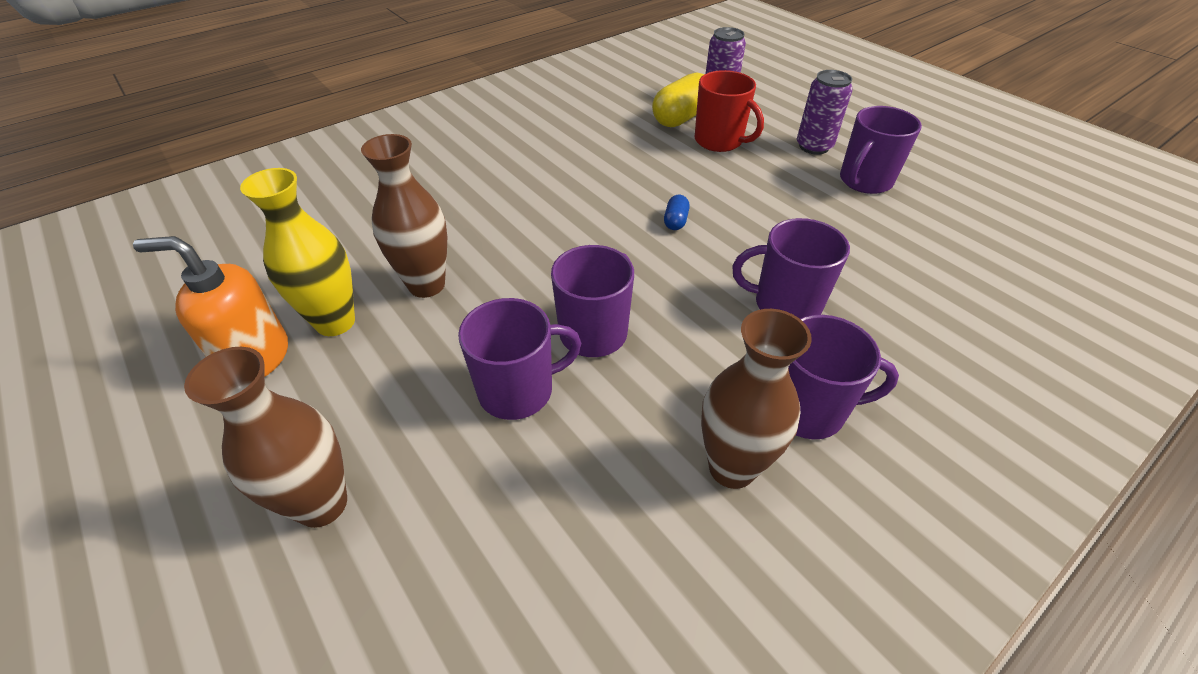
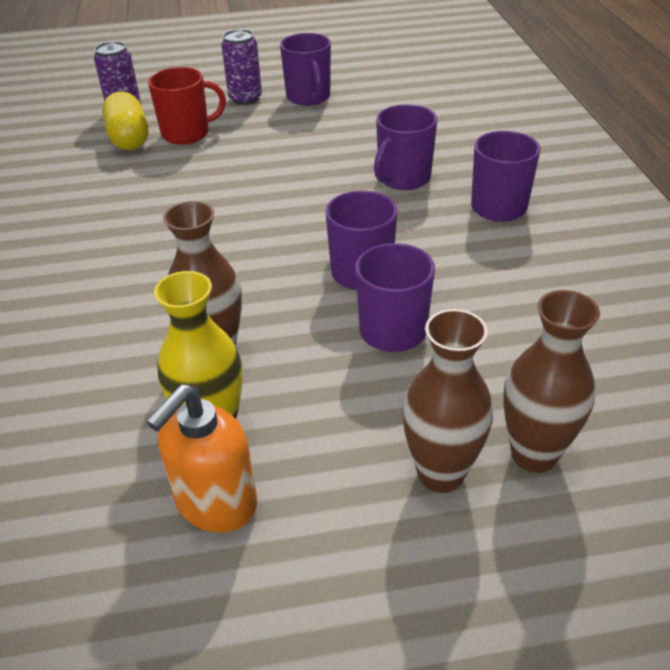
camera: 60 degrees left, 5 degrees down
(675, 221) = (268, 191): blue capsule -> none
(732, 467) = (526, 253): brown vase -> brown vase (534, 454)

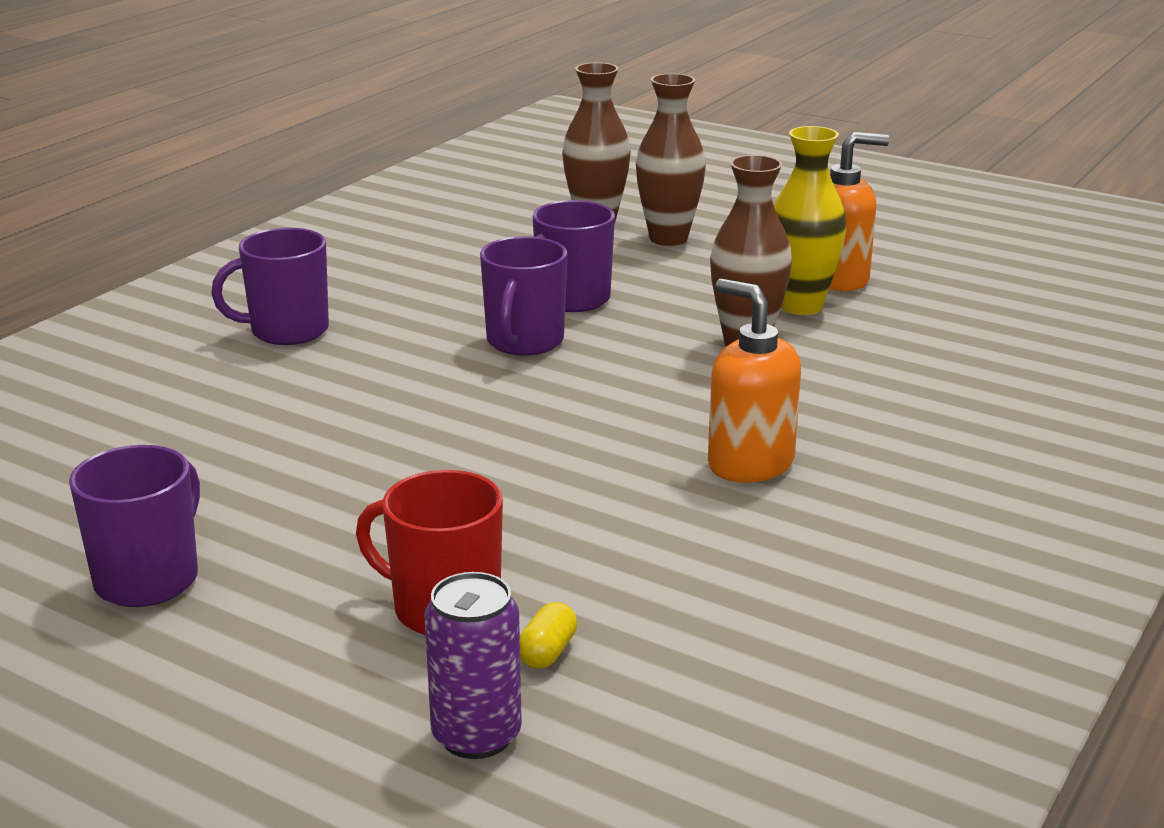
camera: 140 degrees left, 15 degrees down
(122, 254) = (750, 463): none -> orange soap dispenser
(129, 139) = (547, 652): yellow capsule -> yellow capsule, size x0.47
(245, 98) = (237, 637): purple can -> none
(403, 178) = (307, 396): purple mug -> none

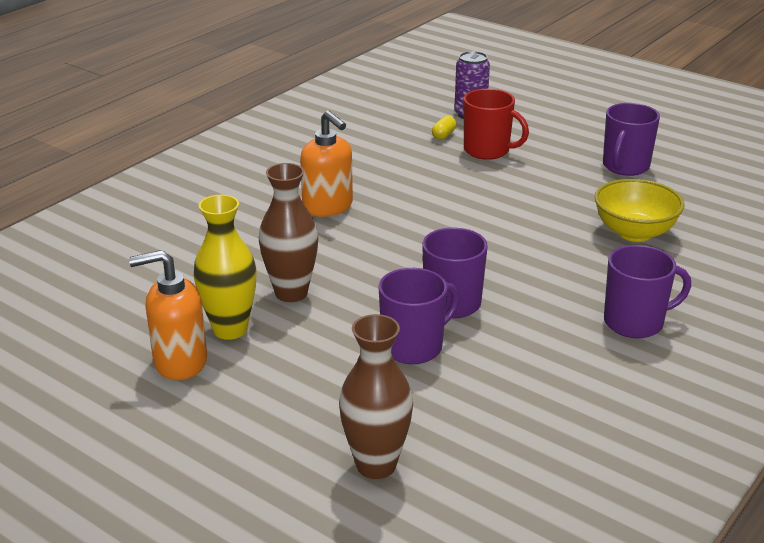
camera: 175 degrees left, 5 degrees up
(216, 442) = (634, 232): none -> yellow bowl
(668, 238) = (307, 433): brown vase -> none

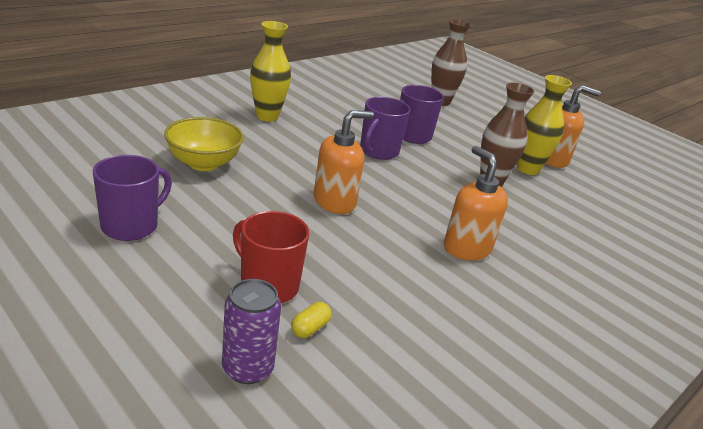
camera: 175 degrees left, 0 degrees up
(473, 223) = (335, 202): none -> orange soap dispenser
(635, 322) = (267, 116): purple mug -> yellow vase

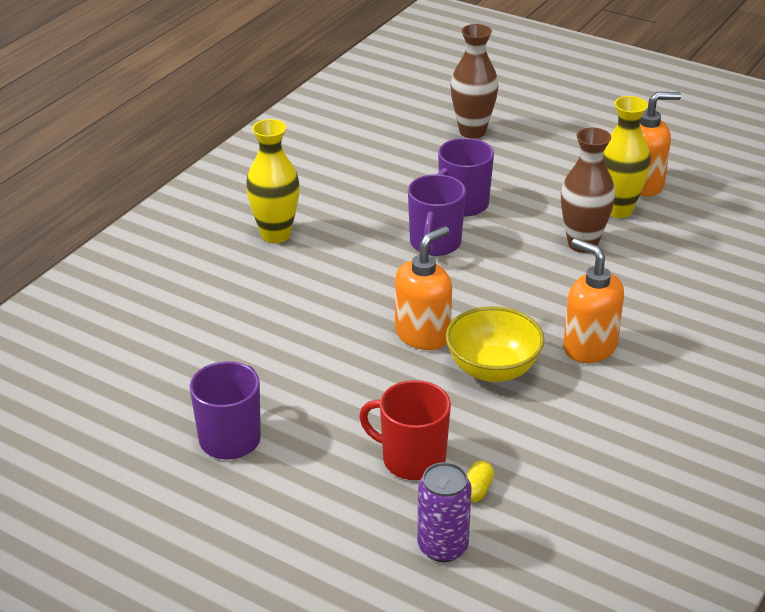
camera: 10 degrees left, 5 degrees up
(203, 163) = (249, 332): yellow bowl -> yellow bowl (493, 369)

